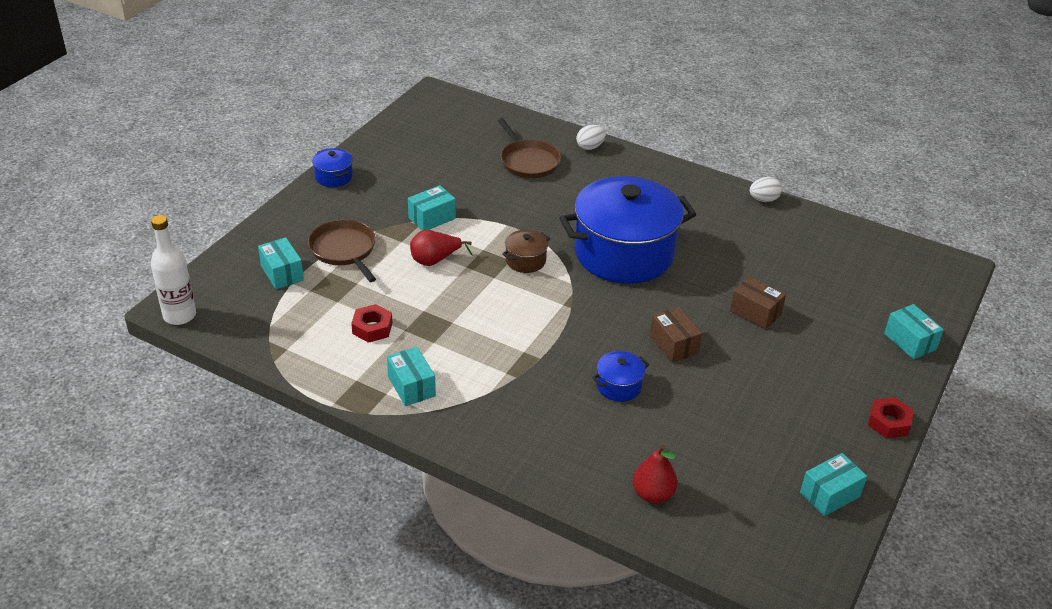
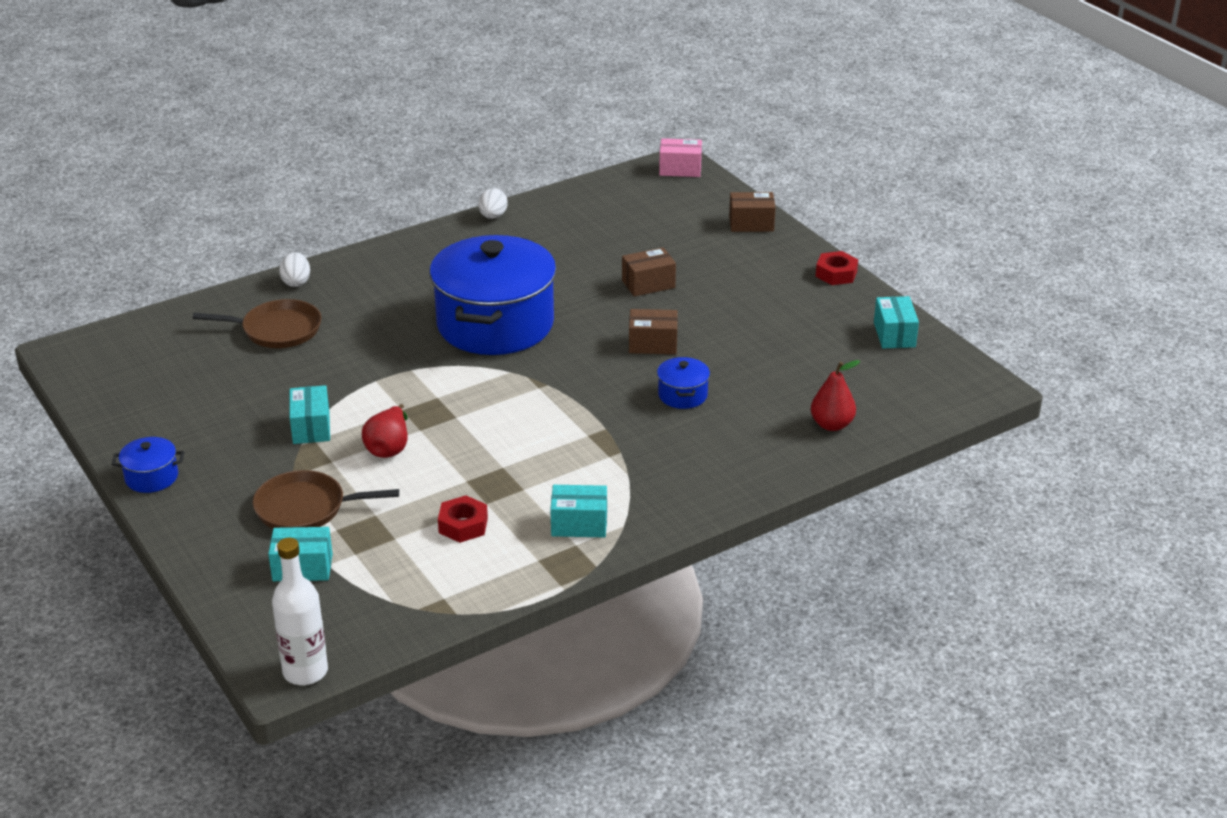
camera: 60 degrees left, 5 degrees down
(525, 261) = (448, 388): brown pot -> none
(910, 341) = (751, 224): turquoise box -> brown box
(946, 271) = (680, 169): none -> pink box

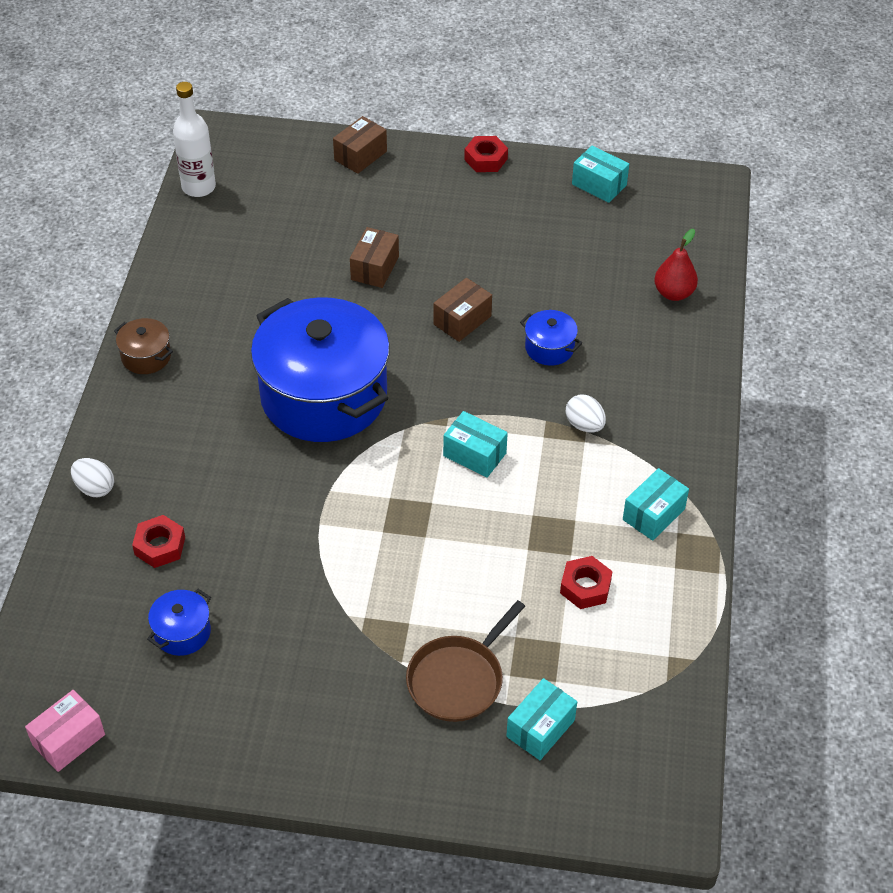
camera: 50 degrees left, 15 degrees up
(151, 477) = (297, 768): blue pot -> blue pot (182, 632)
(277, 330) = (160, 546): brown pan -> red nut
(305, 671) = (681, 804): white bottle -> white bottle (198, 187)
(311, 427) = (343, 608): turquoise box -> turquoise box (474, 454)
(389, 448) = (429, 572): red pear -> none
(434, 242) = (146, 356): none -> brown pot
(493, 216) = (153, 294): white egg -> white egg (584, 425)
(680, 169) = (228, 140): pink box -> pink box (69, 740)

